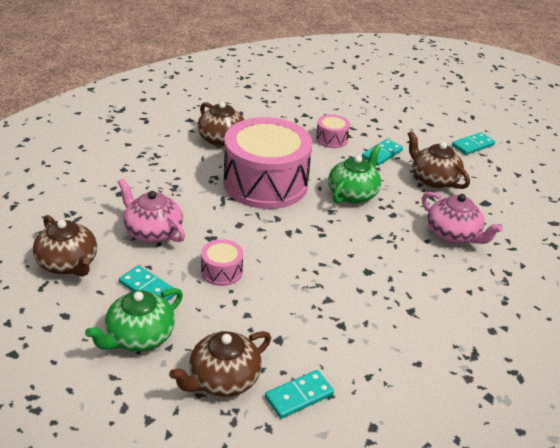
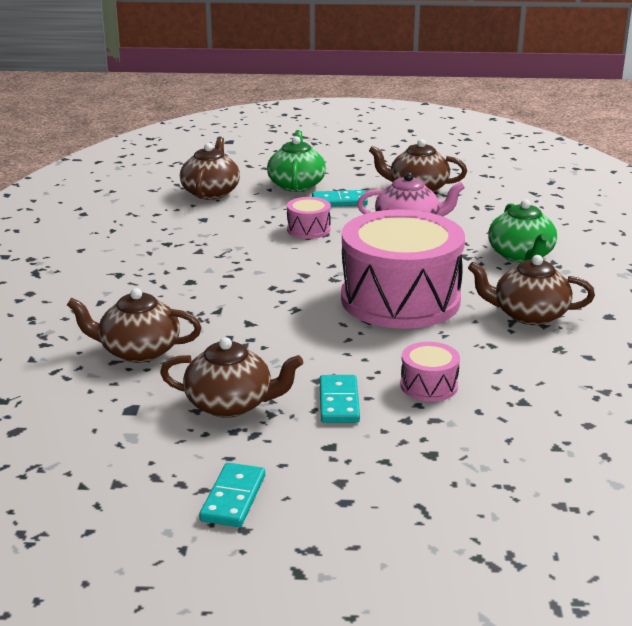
camera: 140 degrees right, 10 degrees down
(299, 396) = (150, 205): turquoise domino -> none
(353, 193) = (300, 336): green teapot -> green teapot (521, 256)
(453, 234) = (138, 351): pink teapot -> brown teapot

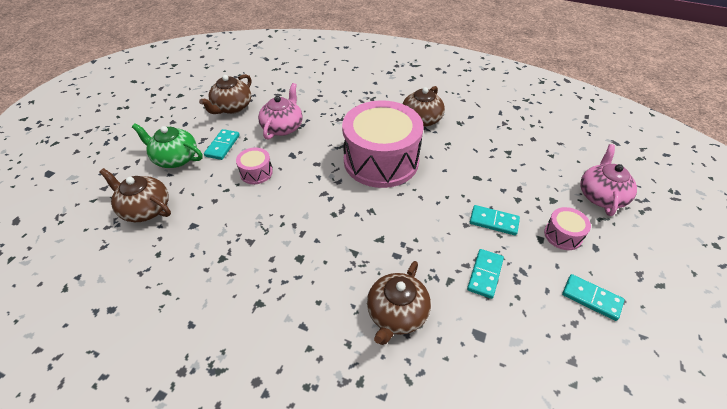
camera: 70 degrees left, 20 degrees up
(231, 404) = (485, 274): brown teapot -> turquoise domino
(429, 385) = (484, 180): pink drum -> pink drum (563, 235)
(484, 507) = (601, 196): none -> pink teapot
(521, 256) = (352, 100): green teapot -> none

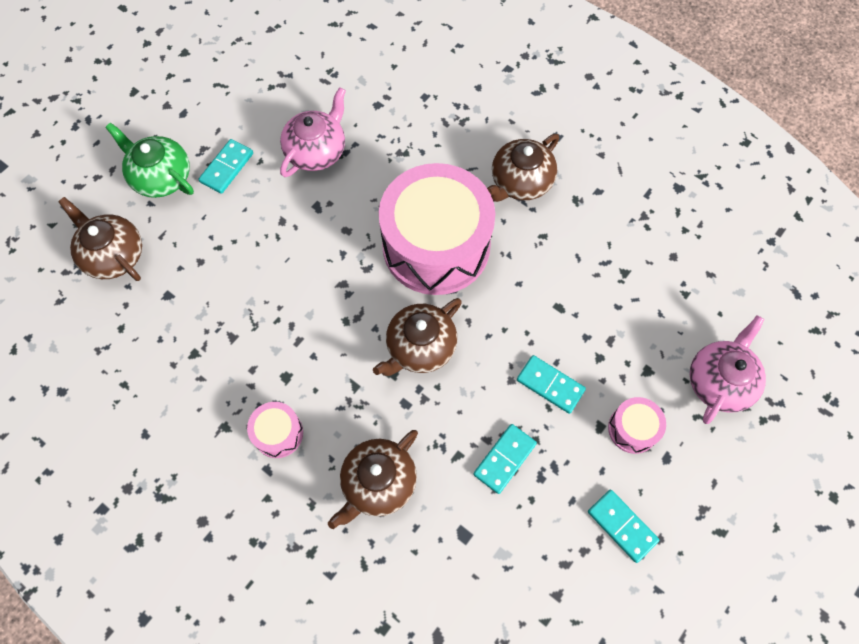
camera: 15 degrees right, 20 degrees up
(232, 107) = (253, 94): brown teapot -> brown teapot (420, 347)
(256, 172) = (262, 227): pink drum -> pink drum (278, 433)

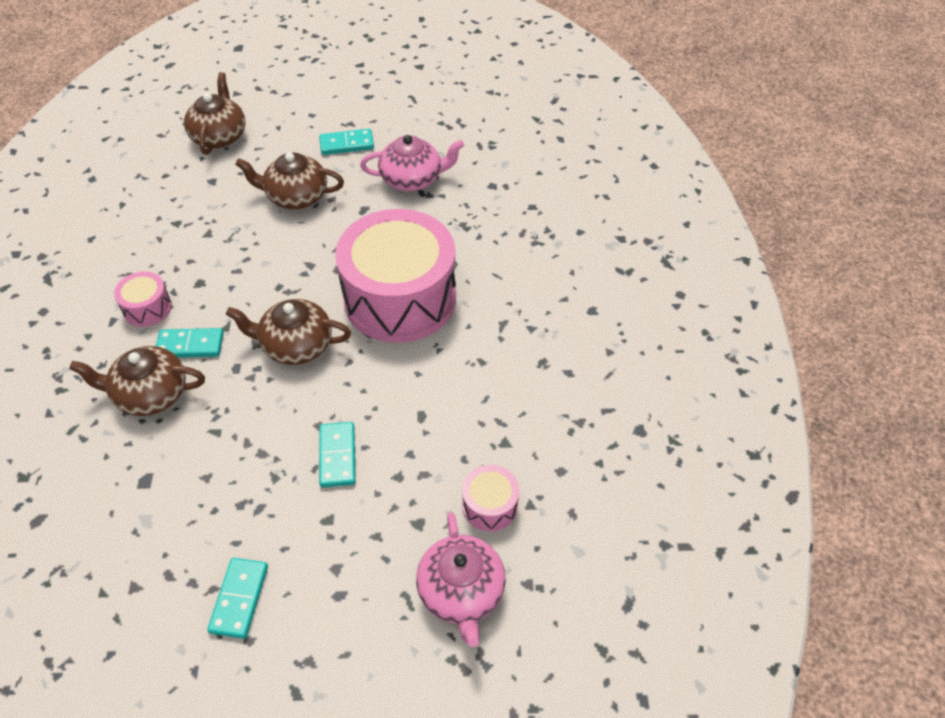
camera: 50 degrees right, 15 degrees down
(161, 177) = (305, 118): green teapot -> none
(504, 459) = (238, 466): turquoise domino -> turquoise domino (190, 345)
(520, 182) = (518, 314): brown teapot -> brown teapot (296, 196)
(632, 429) = (346, 547): pink drum -> pink drum (490, 505)
(719, 381) = (461, 592): pink teapot -> pink teapot turned 90 degrees clockwise

